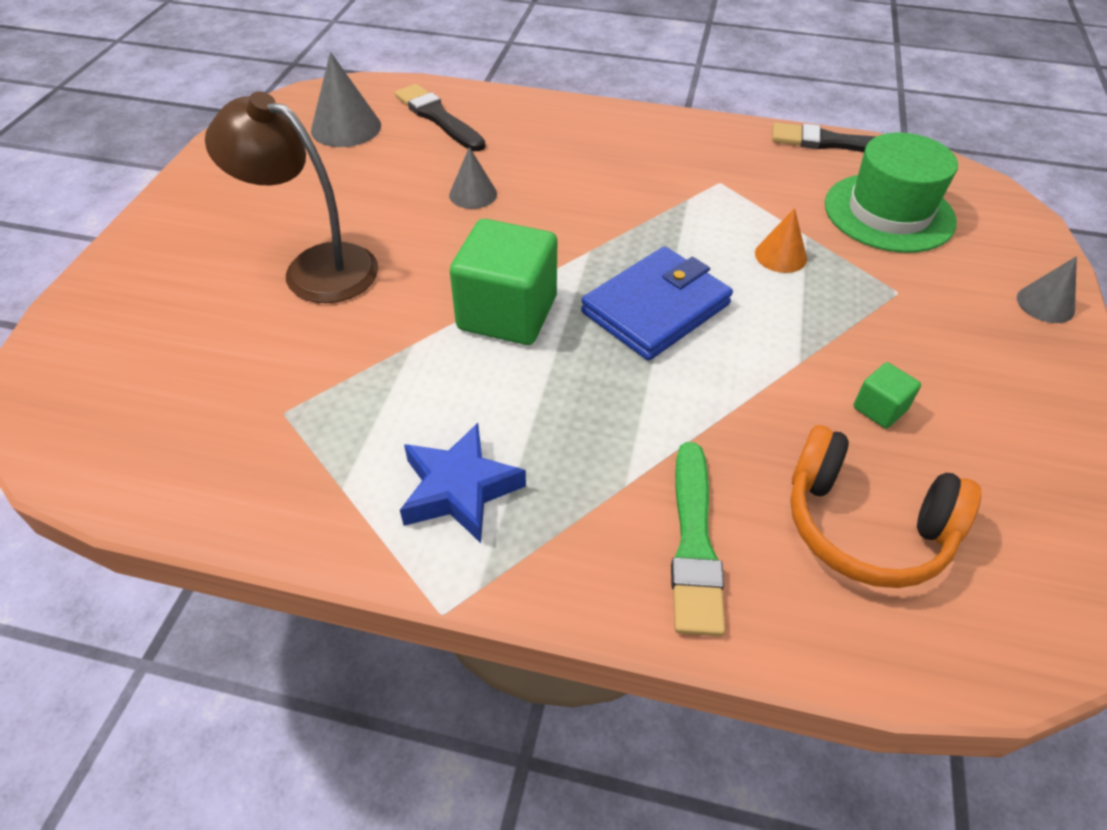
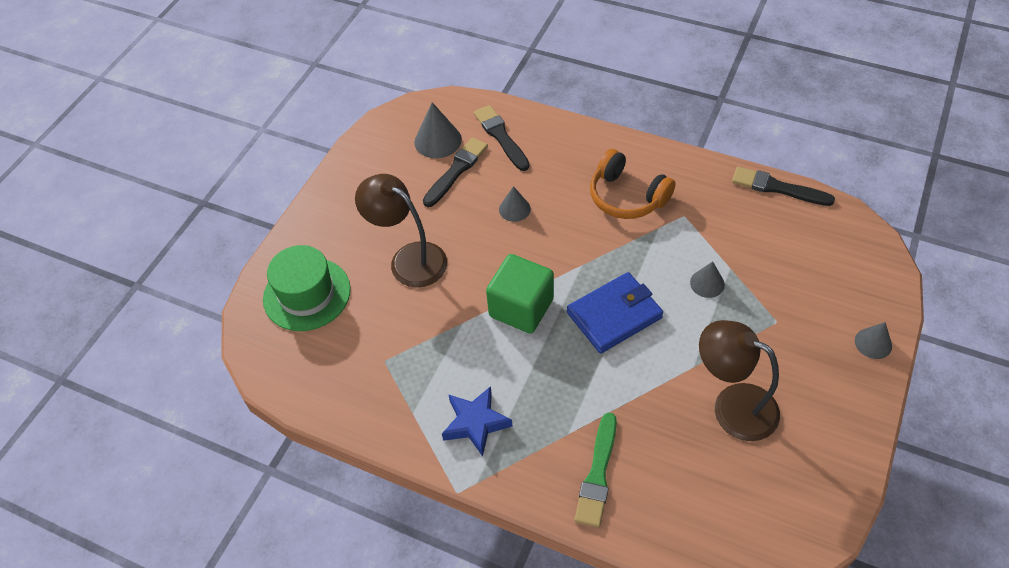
camera: 15 degrees right, 5 degrees up
(378, 158) = (456, 171): none -> black brush
(780, 256) = (707, 283): orange cone -> grey cone
(864, 526) = (697, 478): orange headphones -> orange headphones (627, 197)
(879, 409) = (732, 405): green cube -> brown lamp
(889, 212) = (794, 255): green hat -> green hat (307, 294)

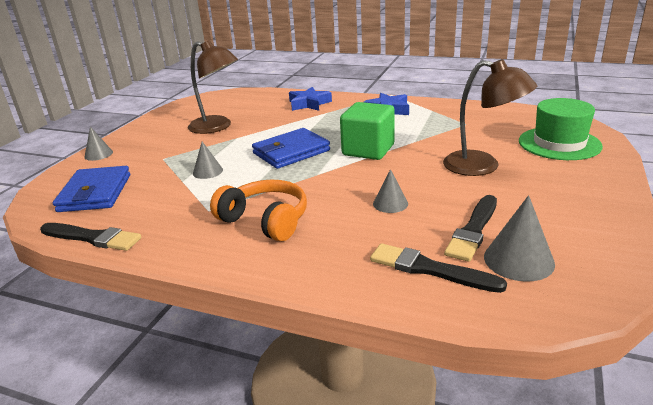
camera: 175 degrees right, 25 degrees down
(501, 137) = (430, 269): black brush -> black brush turned 150 degrees clockwise
(597, 474) = (309, 104): green brush -> blue star
(819, 255) = (95, 193): none -> blue wallet

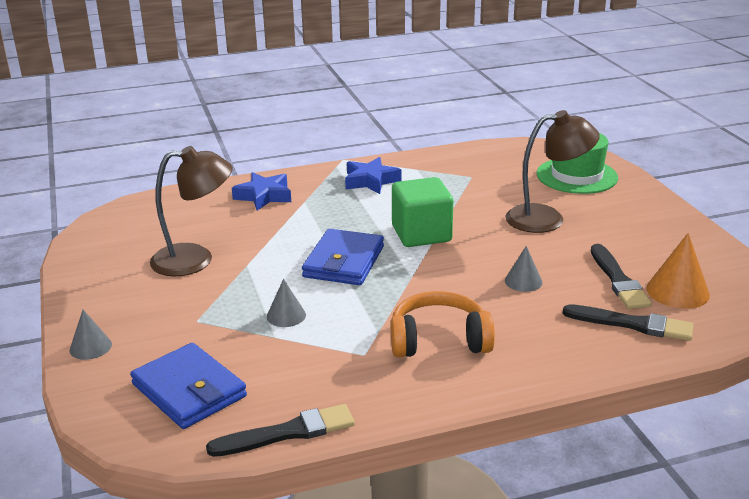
camera: 40 degrees left, 0 degrees up
(430, 269) = (632, 324): black brush -> black brush turned 150 degrees counterclockwise
(518, 260) = (677, 291): grey cone -> orange cone

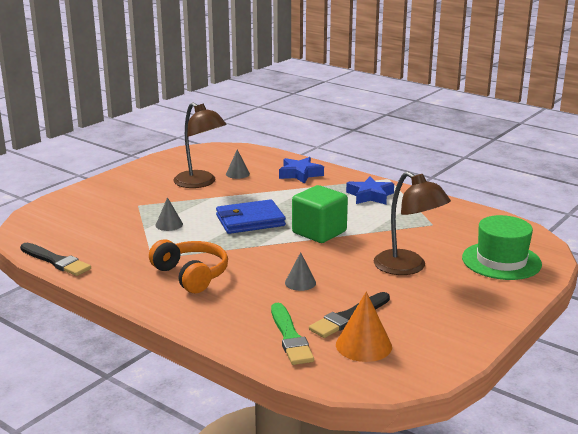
camera: 55 degrees right, 5 degrees down
(90, 347) = (87, 190): grey cone -> grey cone (237, 174)
(189, 390) = (71, 225): blue wallet -> none
(632, 324) = (290, 337): black brush -> green brush

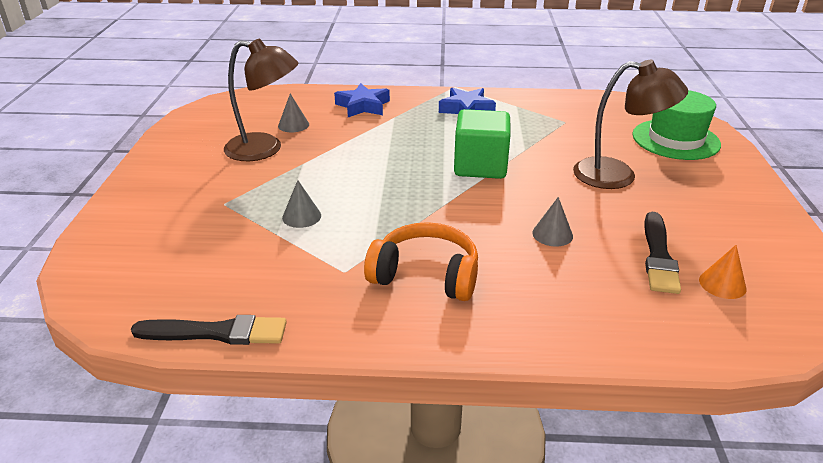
camera: 35 degrees left, 10 degrees up
(250, 220) = (389, 177): blue wallet -> none
(290, 337) = (646, 309): green brush -> none
(363, 345) = (722, 284): orange cone -> orange cone, size x0.63

